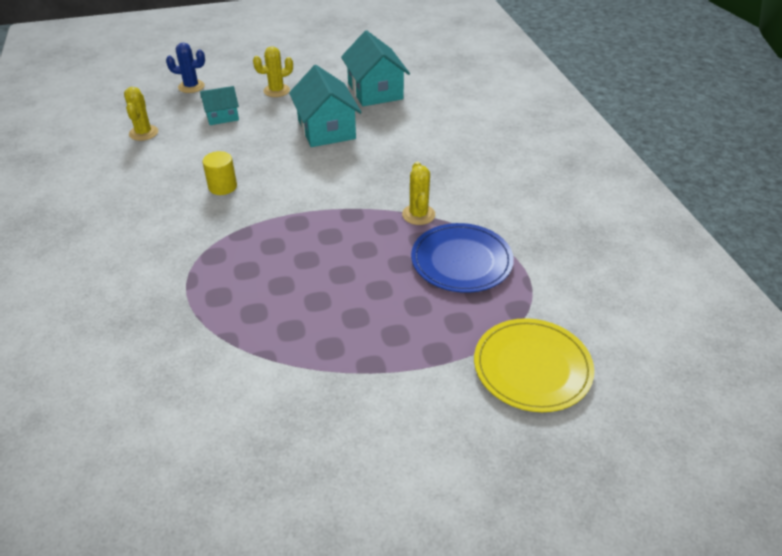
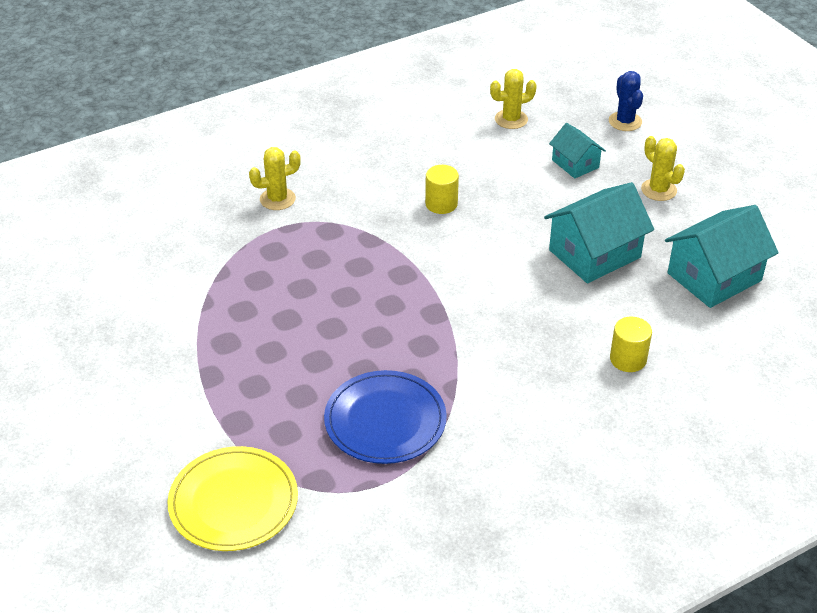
camera: 75 degrees right, 0 degrees up
(418, 215) = (455, 369): yellow cactus -> yellow cactus (277, 199)
(437, 139) = (628, 359): none -> yellow cylinder

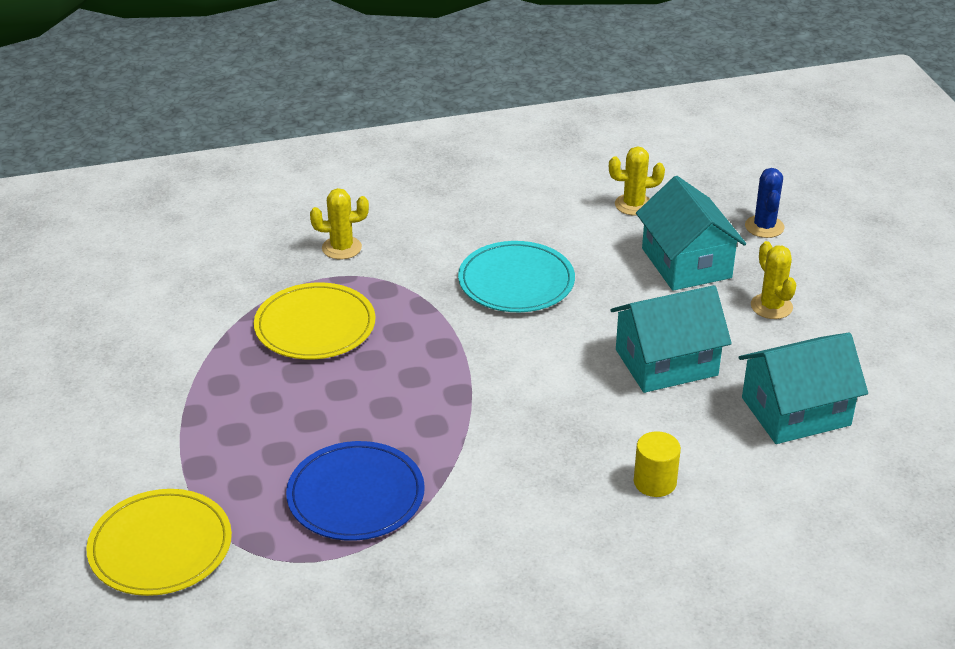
camera: 15 degrees right, 5 degrees down
(284, 274) = (315, 326): none -> yellow plate
(441, 204) = (516, 281): yellow cylinder -> turquoise plate
(575, 164) = (686, 263): turquoise house -> turquoise house, size x1.77

